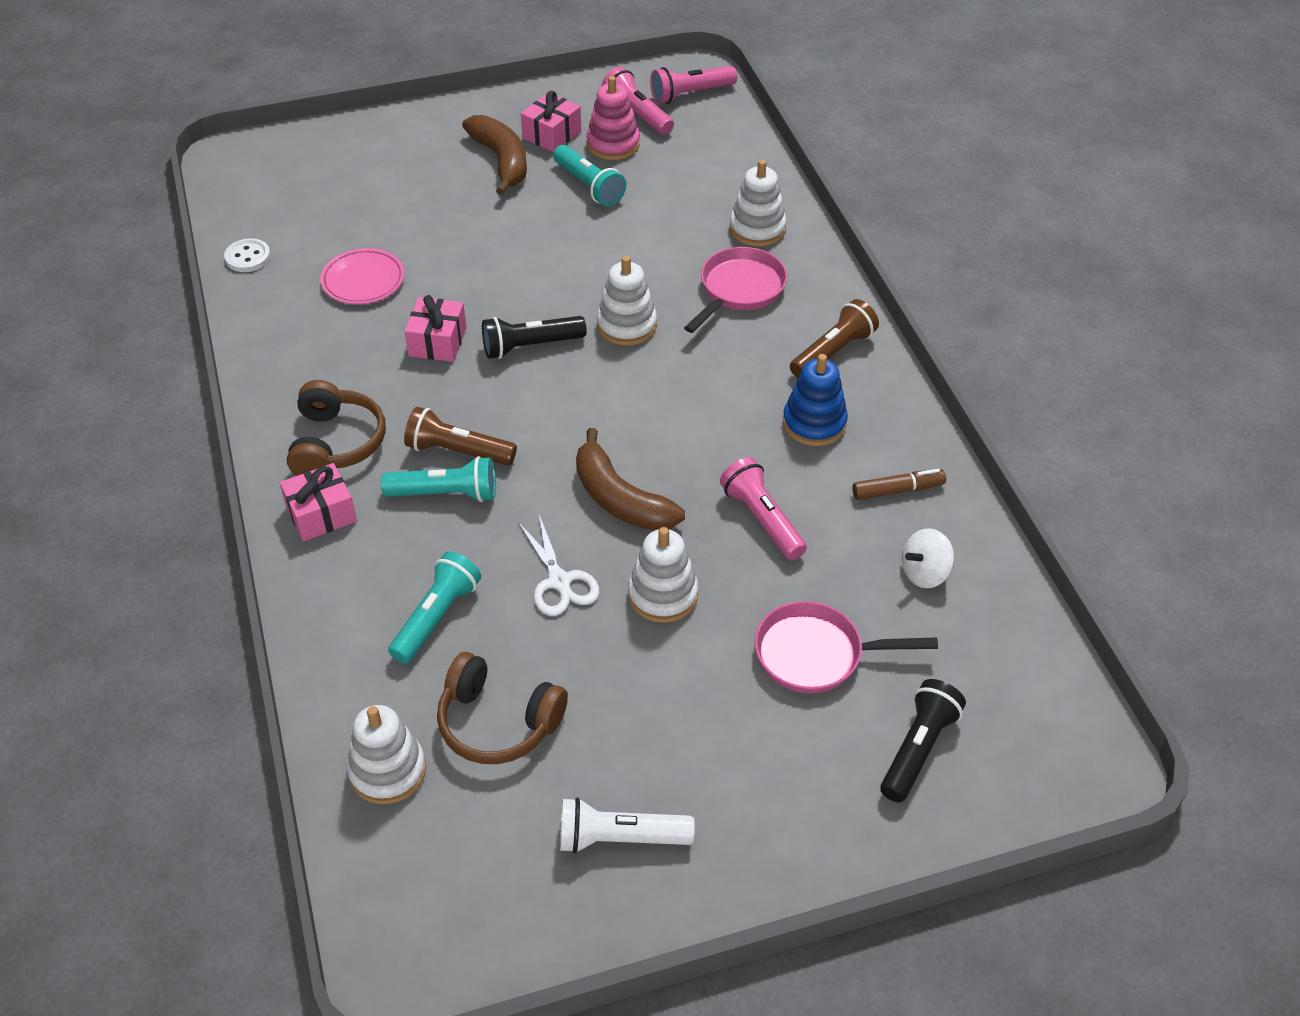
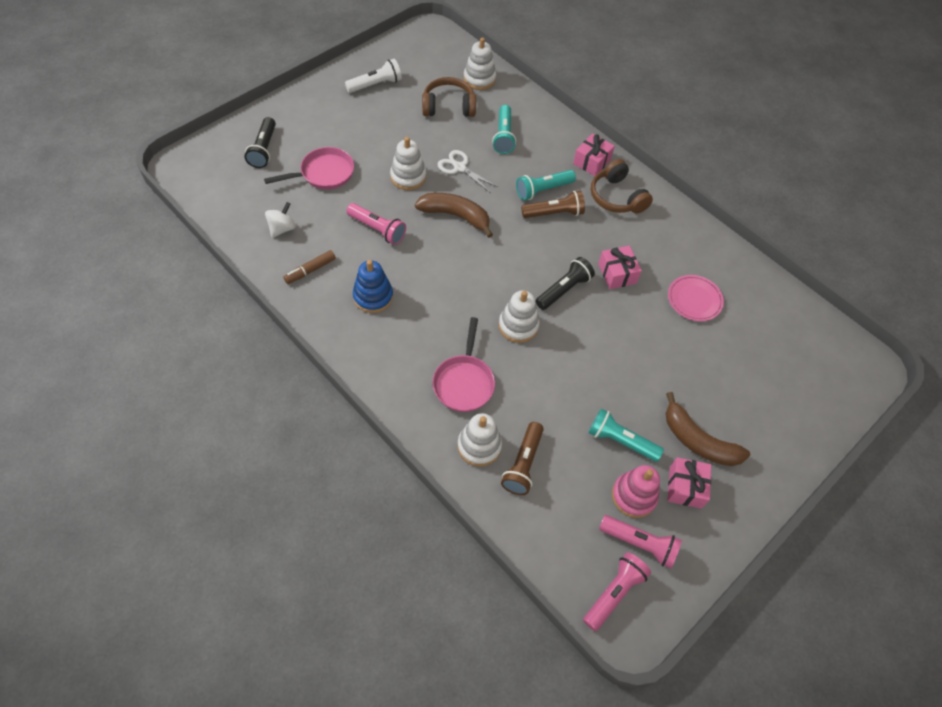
camera: 150 degrees right, 10 degrees up
(248, 257) = (773, 291): white button -> none
(833, 352) = (381, 353): brown flashlight -> brown flashlight (523, 464)

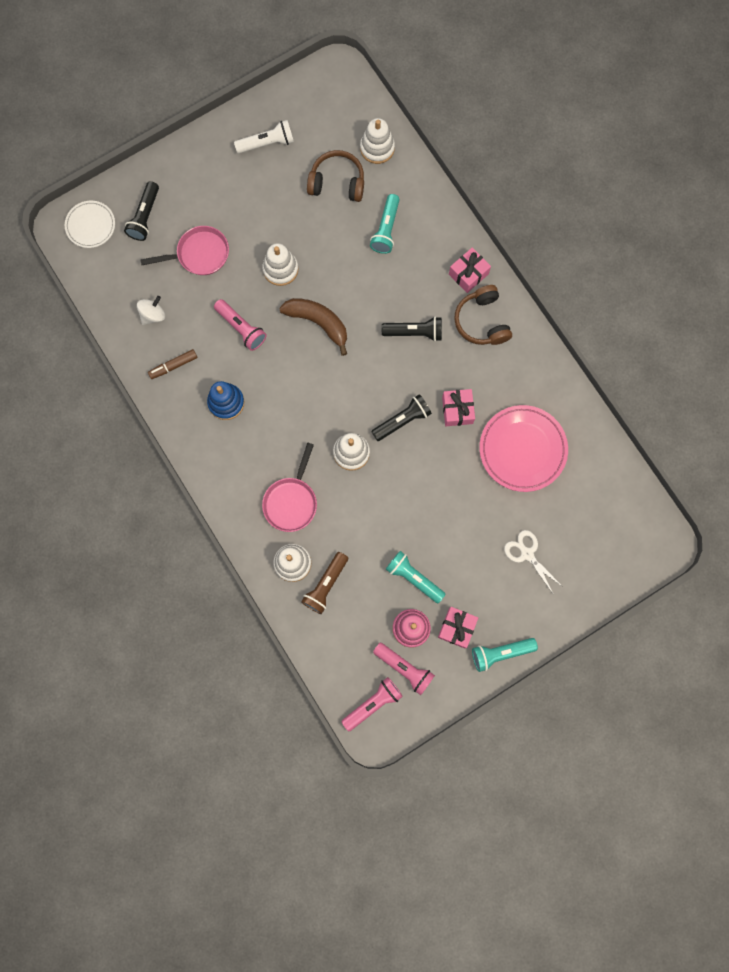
camera: 15 degrees right, 20 degrees up
(208, 162) = (90, 225): none -> white plate
(460, 167) = (333, 264): white scissors -> white scissors (527, 554)
(543, 190) = (410, 303): turquoise flashlight -> turquoise flashlight (501, 653)
(554, 213) = (414, 332): brown flashlight -> black flashlight
(694, 300) = (522, 449): pink plate -> pink plate, size x1.68
(698, 441) = (481, 589): brown banana -> none

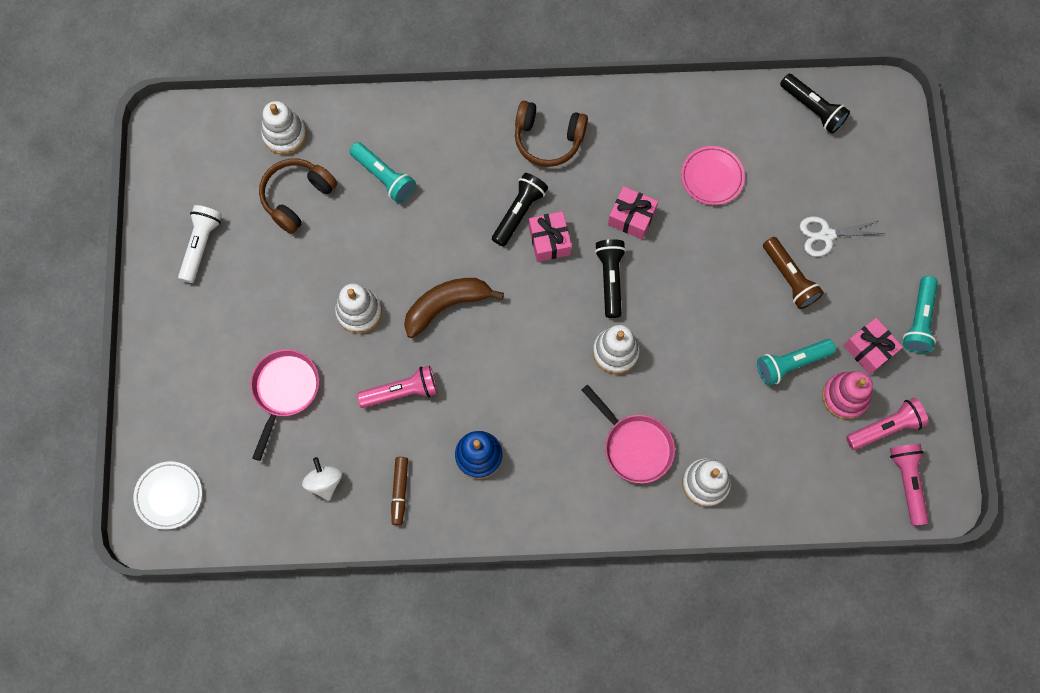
camera: 60 degrees left, 5 degrees down
(145, 216) = (199, 427): black flashlight -> black flashlight (812, 108)
(326, 585) = (749, 460): brown flashlight -> brown flashlight (789, 278)
(468, 274) = (487, 123): pink gift -> pink gift (549, 241)
(522, 449) = (712, 177): pink plate -> pink plate, size x0.60

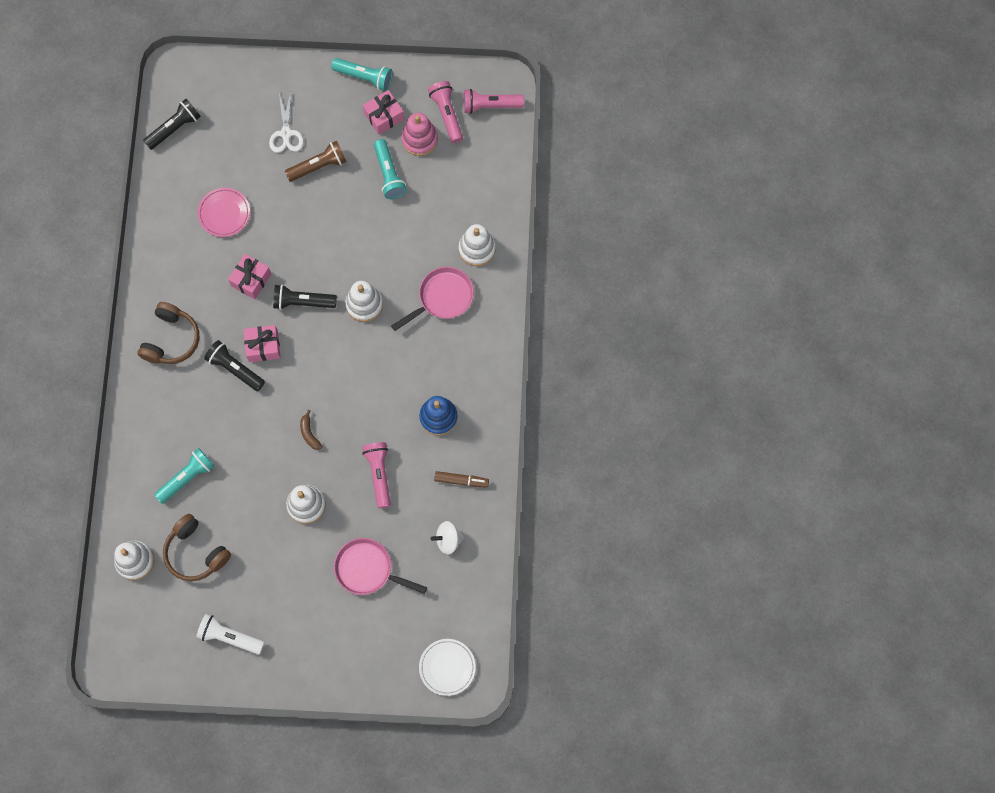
camera: 85 degrees left, 0 degrees up
(446, 305) = (309, 433): brown banana -> brown banana, size x0.49

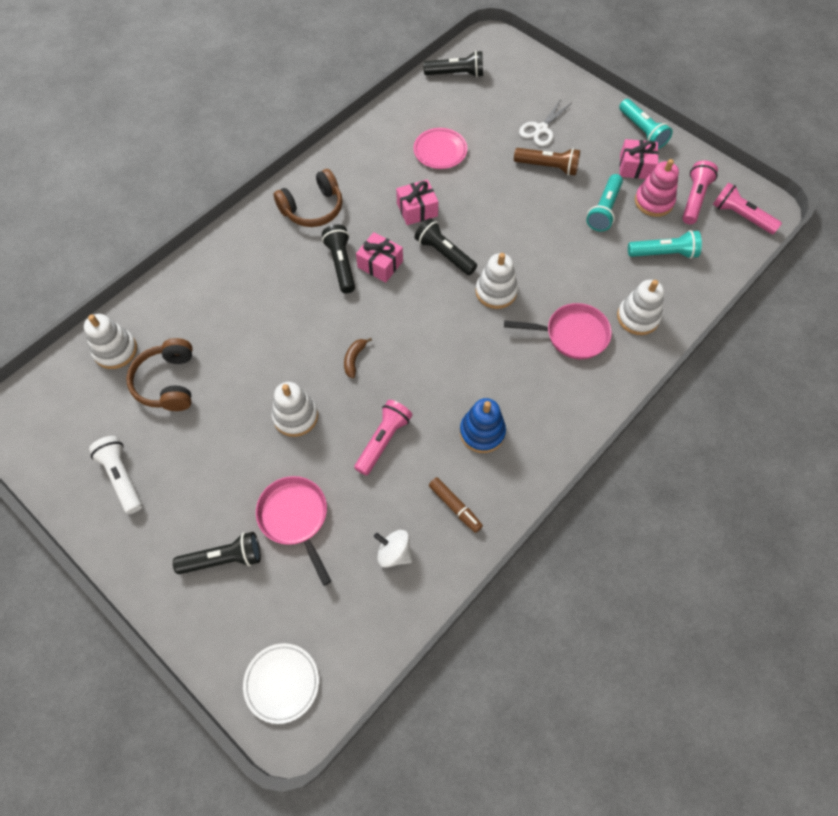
camera: 40 degrees right, 10 degrees down
(187, 478) = (221, 318): turquoise flashlight -> turquoise flashlight (663, 253)
(346, 630) = (223, 559): none -> black flashlight

